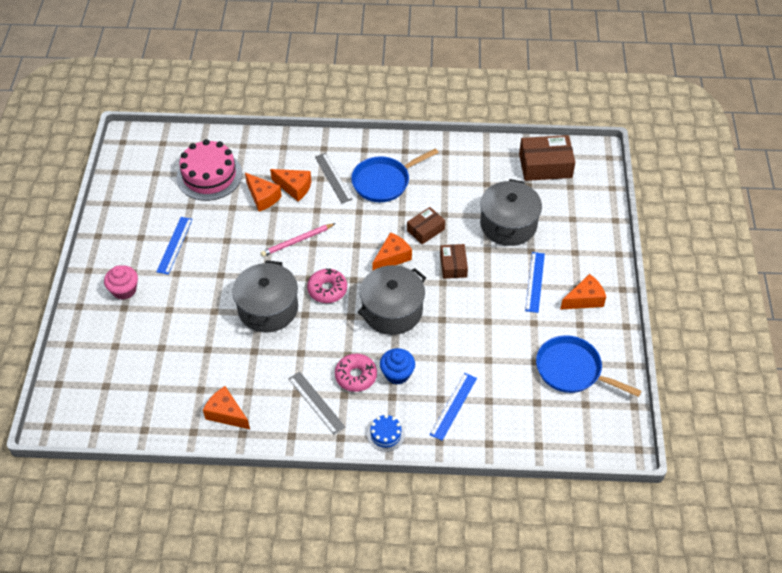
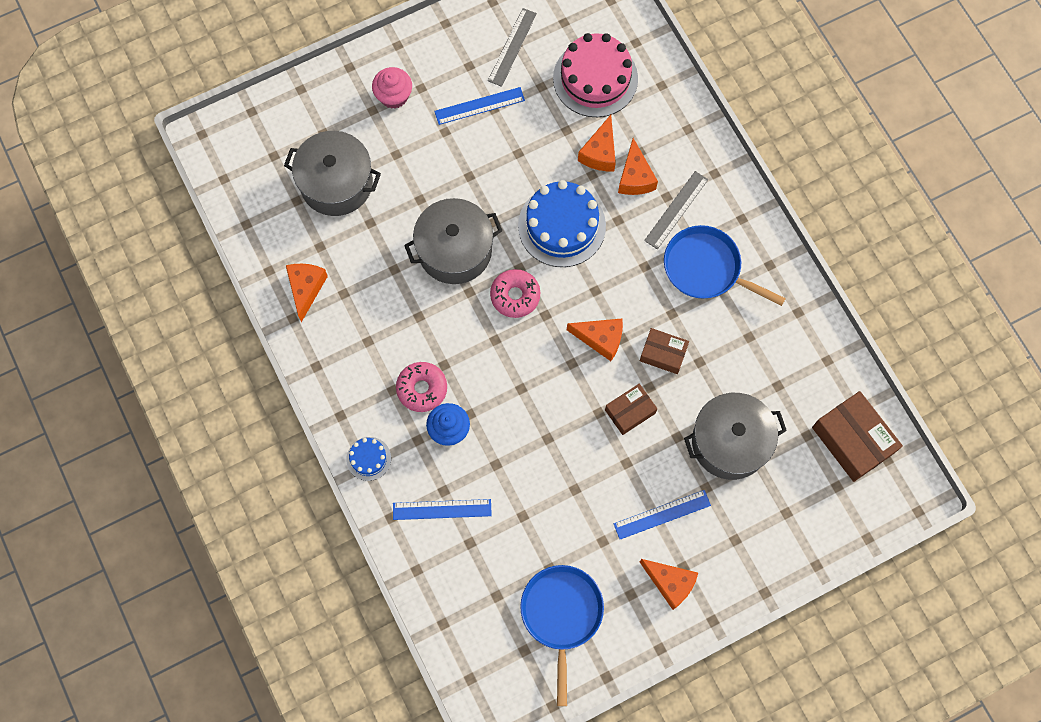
camera: 60 degrees right, 20 degrees up
(297, 241) = (561, 226): pink pencil -> blue cake
(316, 402) = (367, 367): grey ruler -> grey ruler (512, 47)
(392, 311) = (527, 379): grey pot -> grey pot (336, 183)

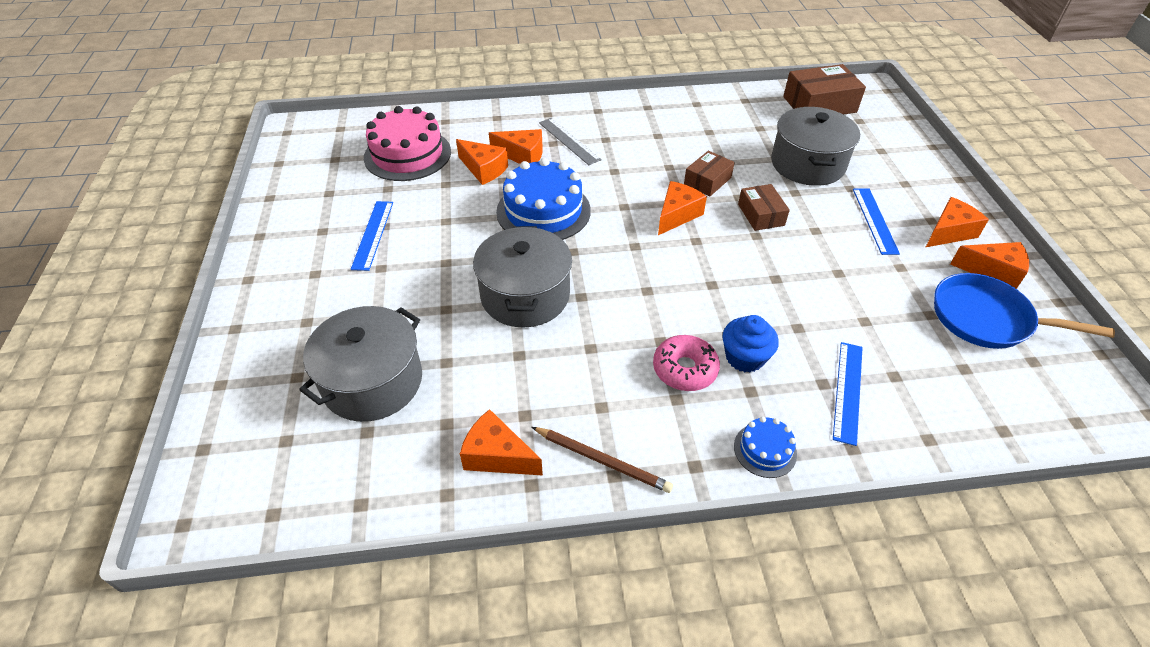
camera: 70 degrees left, 25 degrees down
(324, 355) = (602, 460): none -> brown pencil
(394, 96) = (305, 298): pink cupcake -> none
(512, 47) = (329, 196): grey ruler -> none
(515, 296) = (603, 262): pink donut -> none
(626, 622) = (992, 272): none -> orange cheese
(706, 268) = (634, 138): blue pan -> none

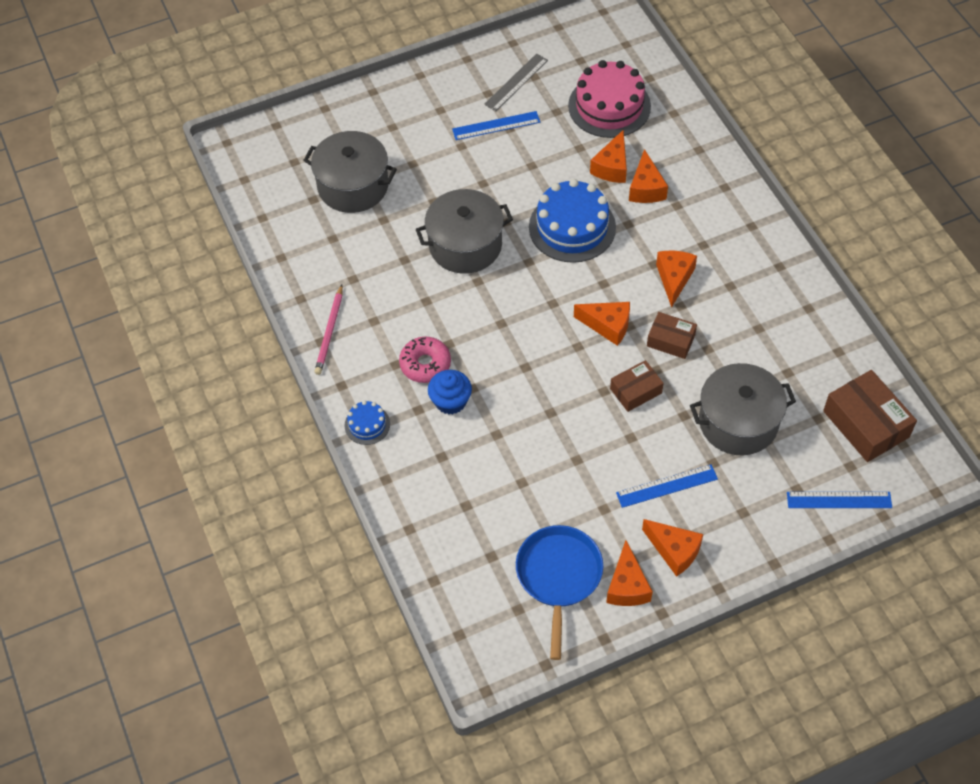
camera: 75 degrees right, 10 degrees up
(497, 455) = (316, 274): orange cheese -> orange cheese (674, 278)
(569, 141) = (686, 217): grey ruler -> grey ruler (516, 82)
(602, 460) = (330, 331): brown pencil -> pink pencil
(847, 391) = (439, 473): blue ruler -> blue ruler (839, 500)

